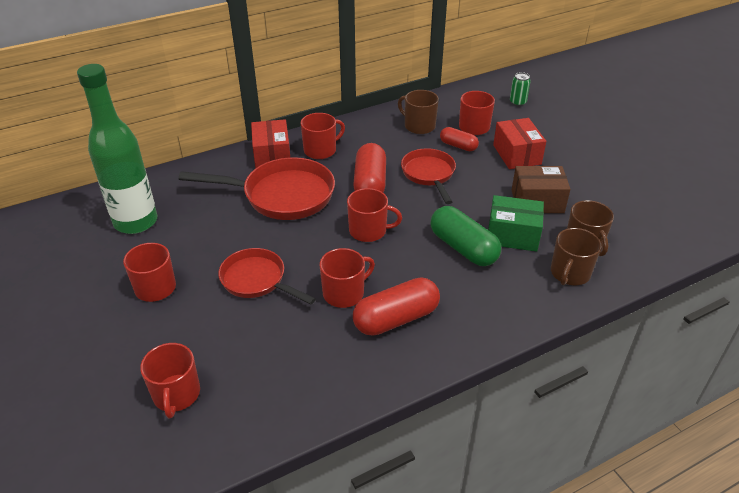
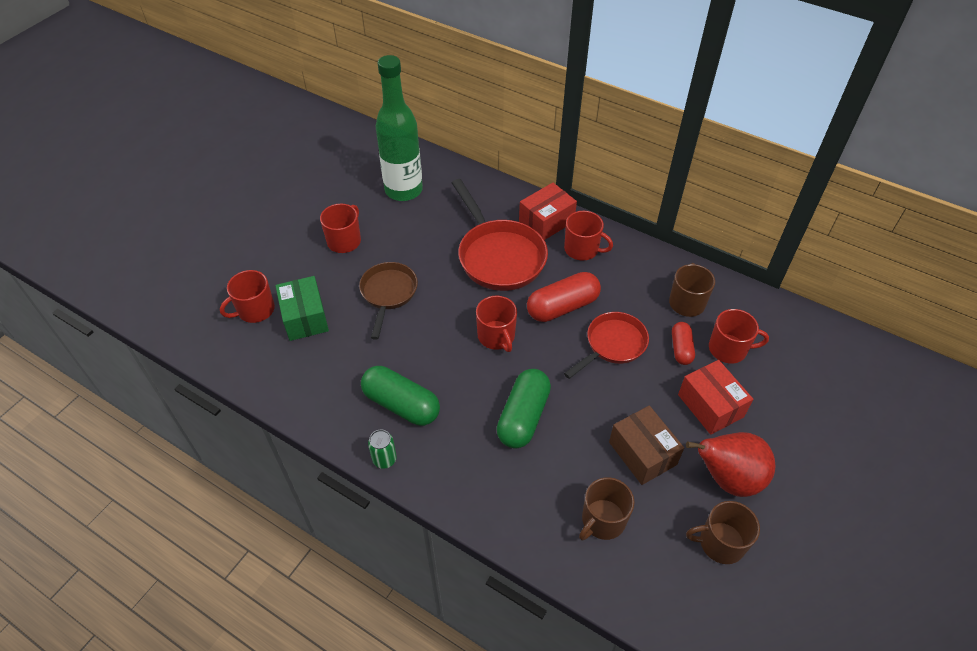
camera: 60 degrees right, 10 degrees up
(257, 280) = (388, 294): red pan -> brown pan
(344, 293) = (409, 356): red mug -> none
(396, 319) = (401, 404): red capsule -> green capsule
(512, 235) = (571, 450): green box -> green box (305, 318)
(517, 102) = (815, 369): green can -> green can (384, 459)
(517, 154) = (710, 406): red box -> red box turned 75 degrees counterclockwise
(569, 273) = (547, 521): brown mug -> brown mug (720, 543)
(580, 173) = (727, 478): none -> red pear

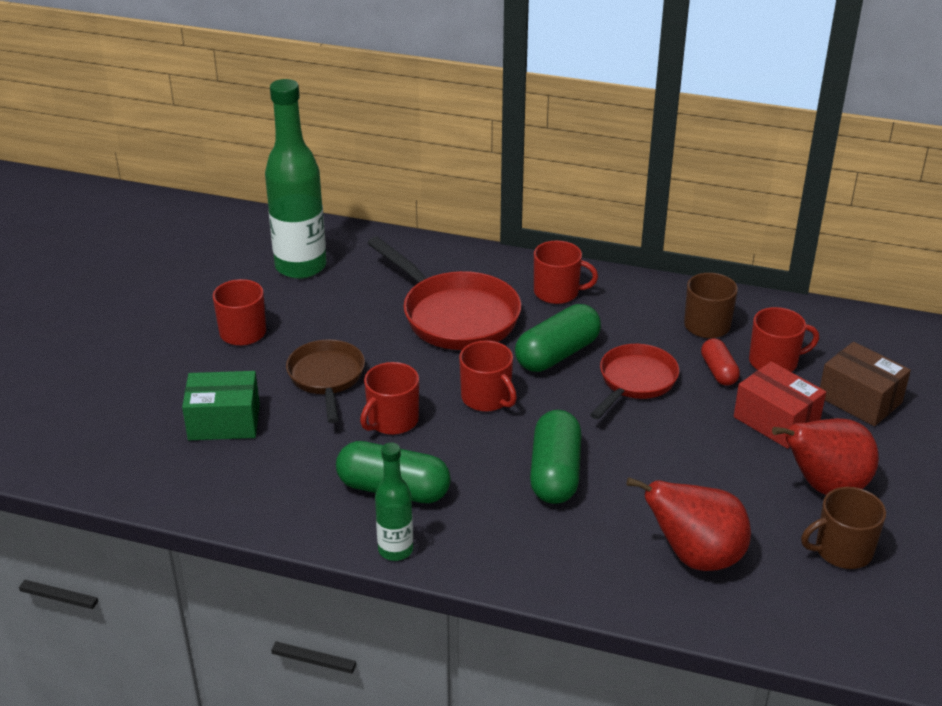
camera: 15 degrees left, 15 degrees down
(255, 310) = (151, 425): red mug -> red mug (392, 420)
(305, 318) = (224, 422): green box -> green box turned 60 degrees counterclockwise
(384, 459) = (395, 550): green can -> green bottle
(546, 222) = (501, 271): red box -> none
(562, 307) = (557, 354): red capsule -> green capsule
(602, 520) = (695, 557): brown mug -> red pear
(642, 453) = (715, 482): brown box -> brown box (860, 399)

